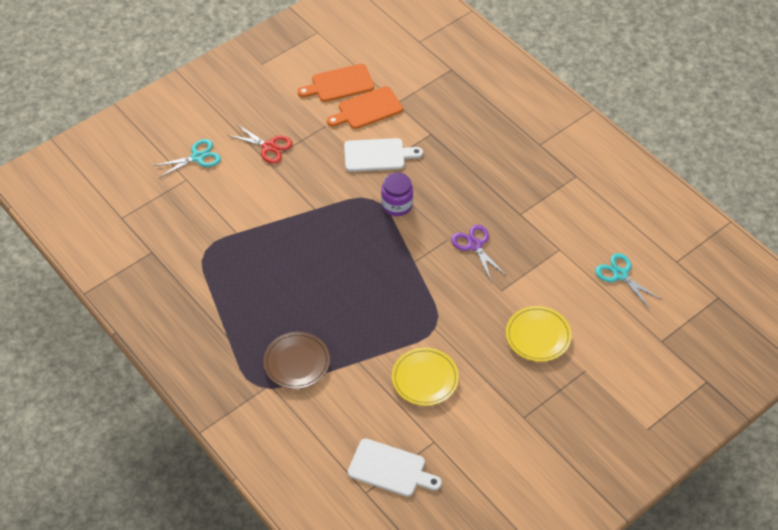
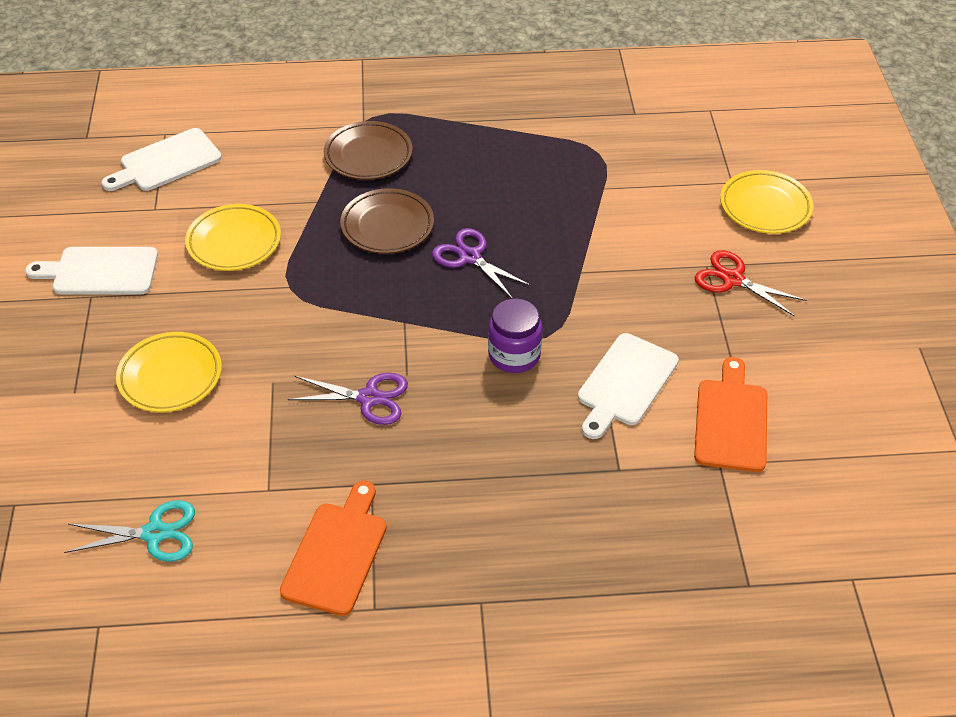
camera: 125 degrees right, 5 degrees down
(197, 157) = (765, 206): turquoise scissors -> yellow plate
(269, 147) = (732, 279): red scissors -> red scissors turned 60 degrees clockwise
(339, 84) = (812, 416): orange cutting board -> orange cutting board (337, 553)
(343, 261) = (470, 257): none -> purple scissors
(350, 313) = (387, 226): none -> brown plate
(503, 428) = (100, 271): none -> white cutting board

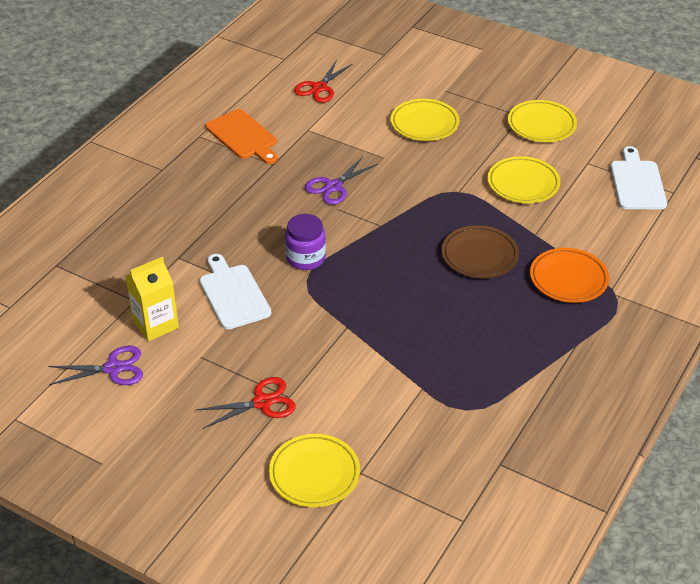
camera: 125 degrees right, 5 degrees down
(100, 271) = (541, 125): white cutting board -> yellow plate
(155, 533) = (319, 88): turquoise scissors -> red scissors
(368, 155) = (568, 279): brown plate -> orange plate
(470, 257) = (412, 280): purple scissors -> purple scissors (113, 368)
(731, 421) = (155, 324): orange cutting board -> yellow carton

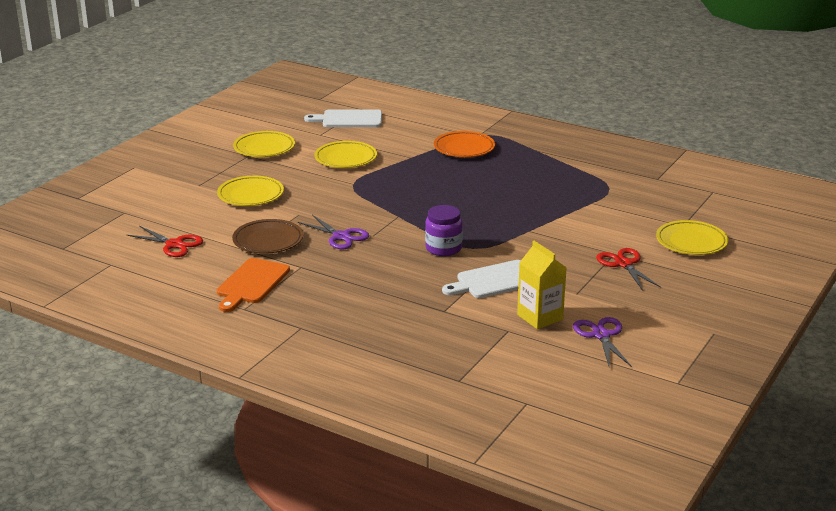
camera: 90 degrees left, 15 degrees down
(243, 136) = (251, 283): orange cutting board -> orange cutting board turned 150 degrees clockwise
(479, 256) = (438, 178): brown plate -> brown plate (268, 241)

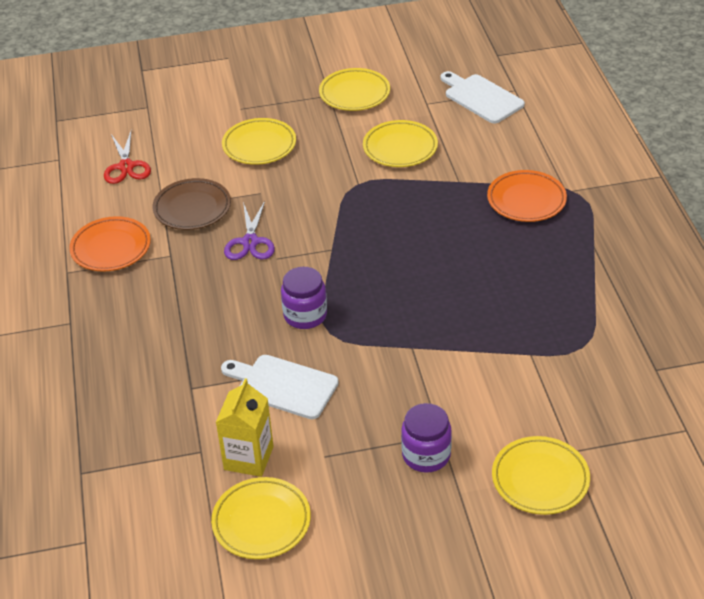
camera: 50 degrees right, 15 degrees up
(251, 283) = (111, 248): orange cutting board -> orange plate
(601, 335) = (261, 522): purple scissors -> yellow plate
(624, 264) = (426, 455): red scissors -> purple jar

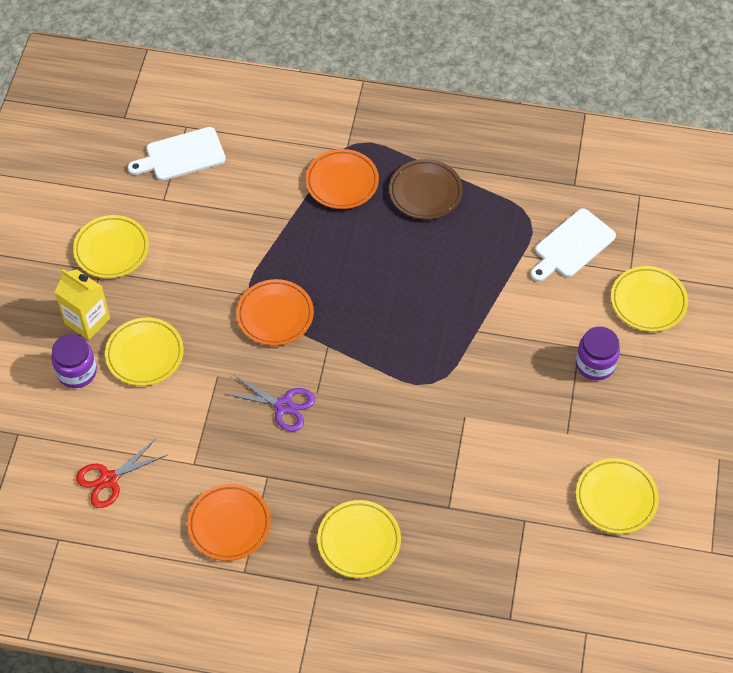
camera: 70 degrees left, 15 degrees up
(126, 166) = (109, 479): red scissors -> red scissors turned 135 degrees clockwise
(192, 208) = (208, 439): brown plate -> brown plate (425, 192)
(248, 458) = (546, 487): yellow carton -> yellow carton (87, 321)
(283, 385) = (477, 437): white cutting board -> white cutting board (572, 246)
(305, 315) = (402, 394): purple jar -> purple jar (77, 372)
(345, 206) = (275, 315): none -> orange plate
(400, 148) = (217, 244): yellow plate -> yellow plate (359, 541)

